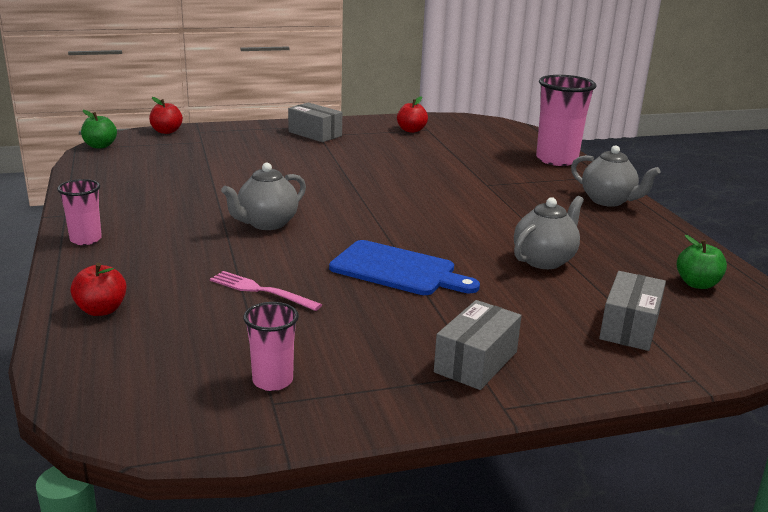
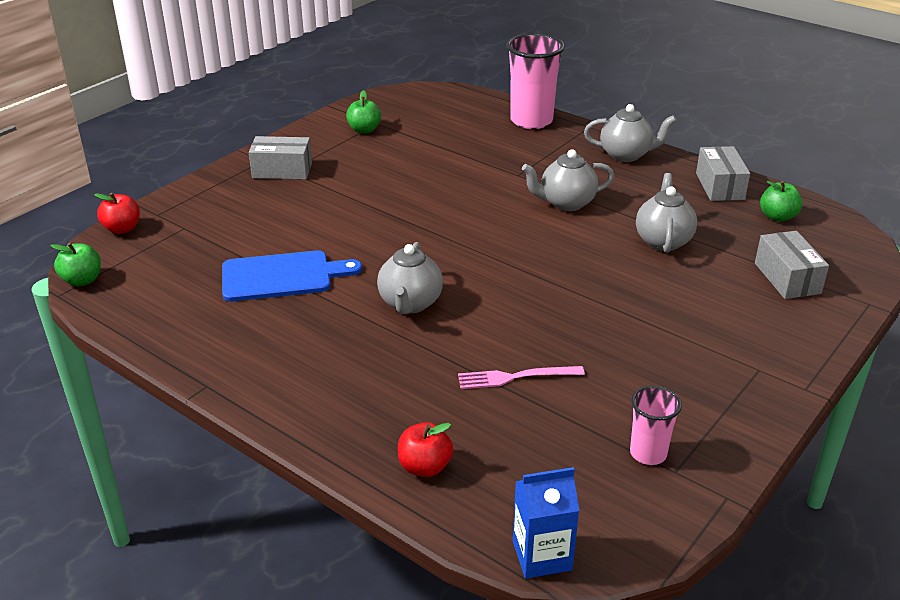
camera: 35 degrees left, 10 degrees up
(73, 398) = (542, 555): none -> blue carton
(86, 239) = (280, 403): pink cup -> none
(397, 270) = (581, 302): blue cutting board -> blue cutting board (282, 276)
(411, 130) = (364, 130): red apple -> green apple
(476, 362) = (743, 360): grey box -> grey box (719, 186)
(497, 211) = (566, 203): none -> grey teapot

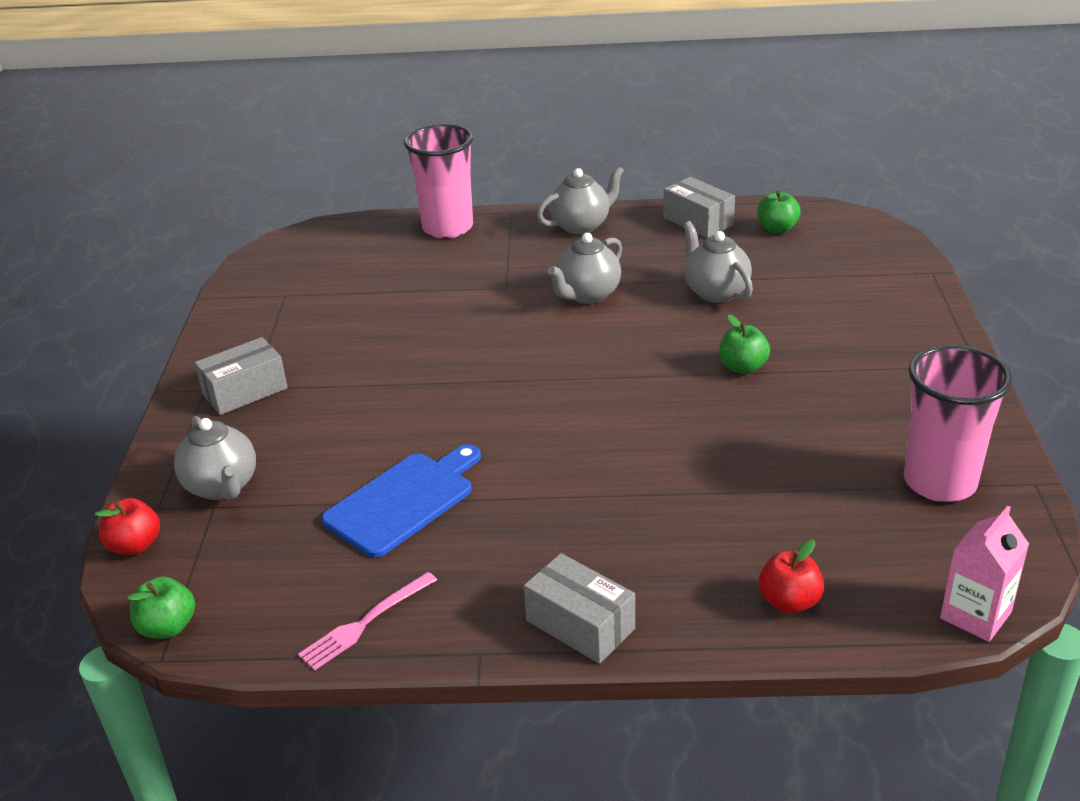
camera: 35 degrees left, 0 degrees up
(364, 130) = (280, 308): green apple -> green apple (743, 367)
(410, 304) = (572, 461): grey teapot -> grey teapot (222, 487)
(515, 377) = (756, 477): pink fork -> pink fork (365, 623)
(542, 555) = (975, 615): blue carton -> pink carton
(648, 453) = (939, 482): pink cup -> pink cup, size x1.84
(787, 278) = (850, 279): grey box -> grey box (580, 625)

